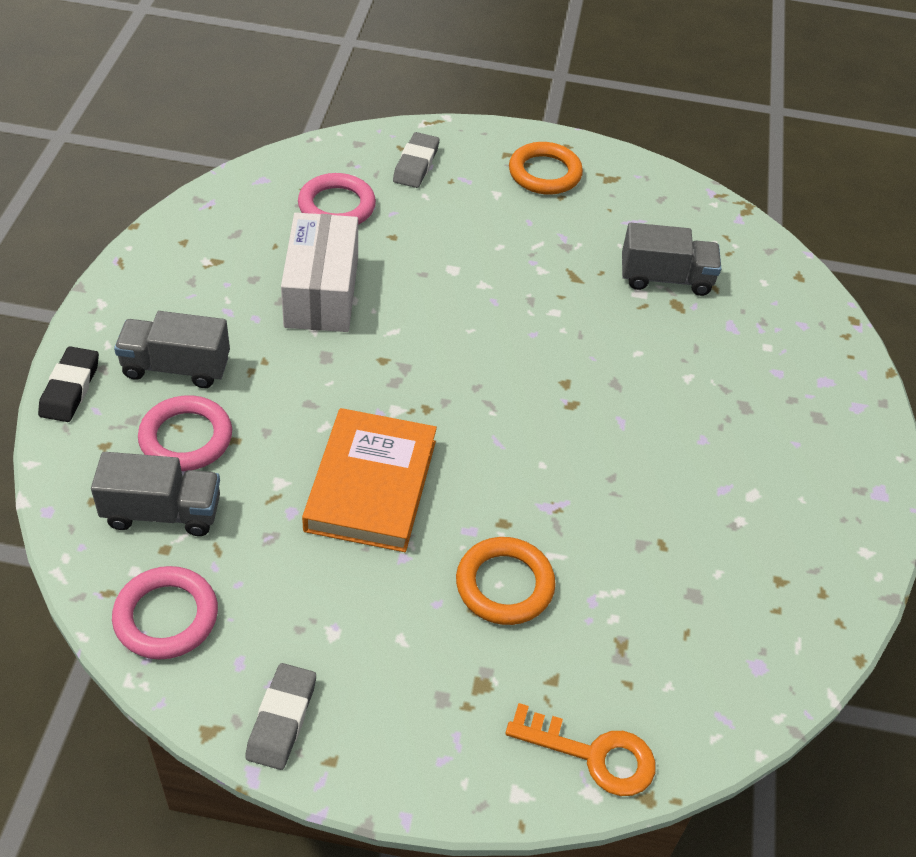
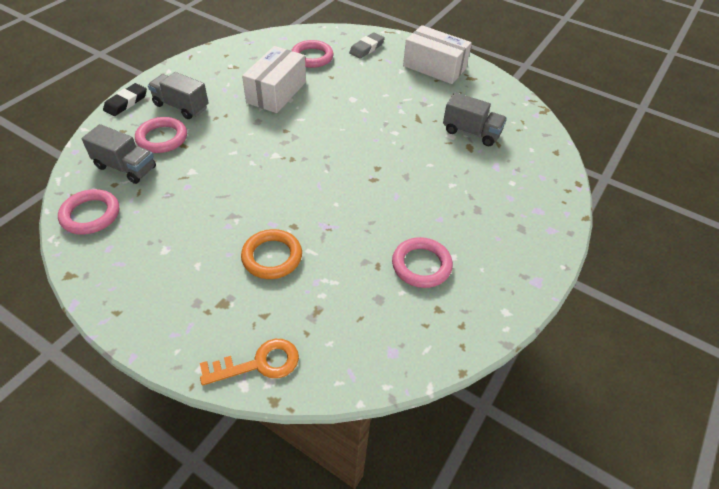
camera: 25 degrees right, 0 degrees up
(281, 719) = (107, 282): grey eraser -> none
(371, 485) = (236, 186): orange book -> none
(545, 173) = (434, 67): orange ring -> white box
(592, 754) = (258, 364): orange key -> orange key turned 60 degrees counterclockwise
(720, 522) = (421, 265): none -> pink ring

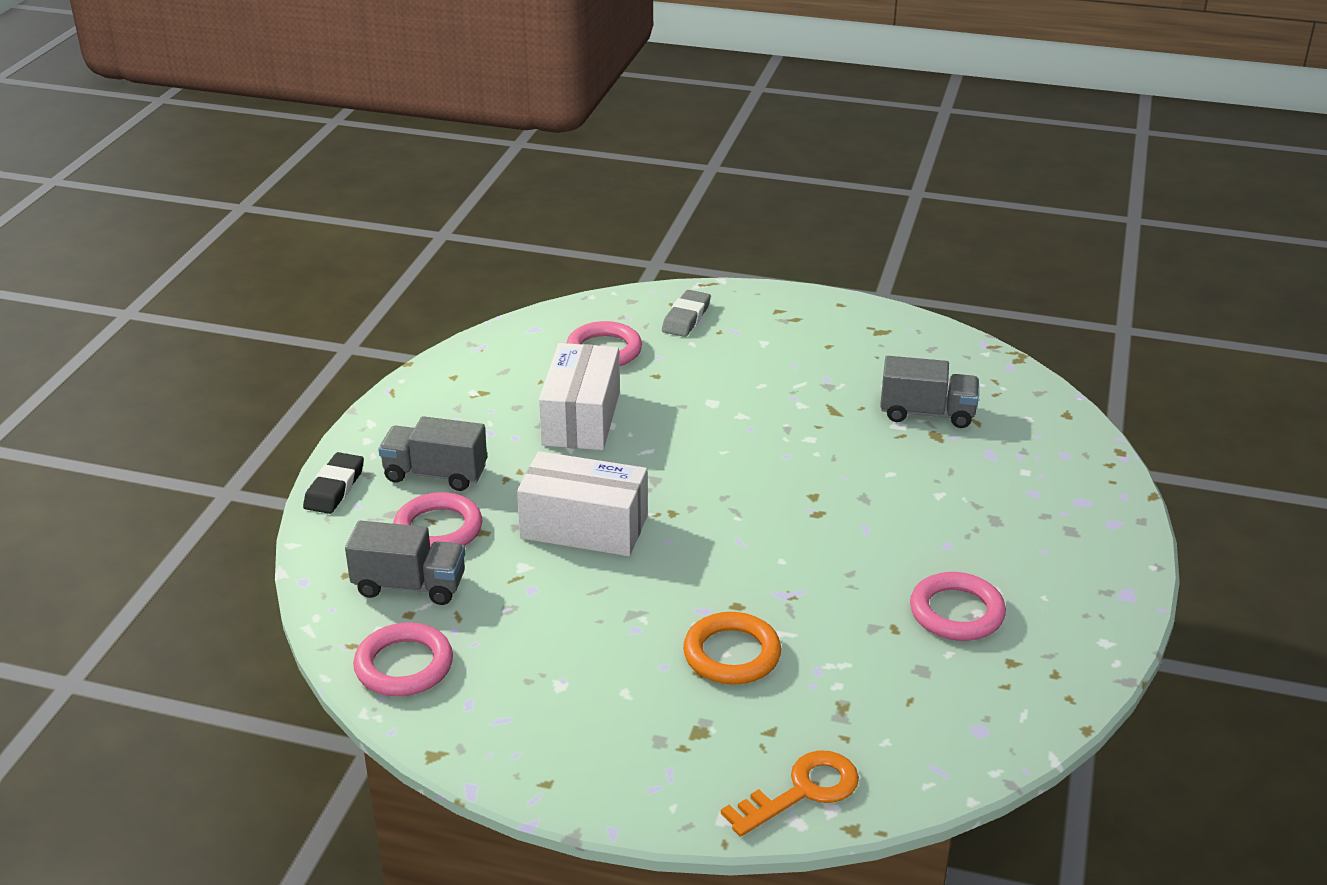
camera: 15 degrees left, 15 degrees down
(434, 67) = (814, 326): white box -> white box (584, 527)

